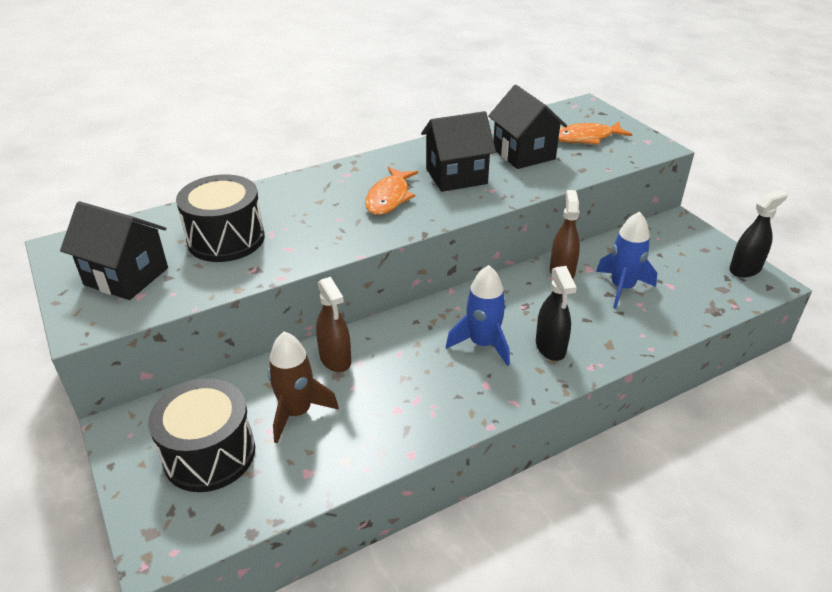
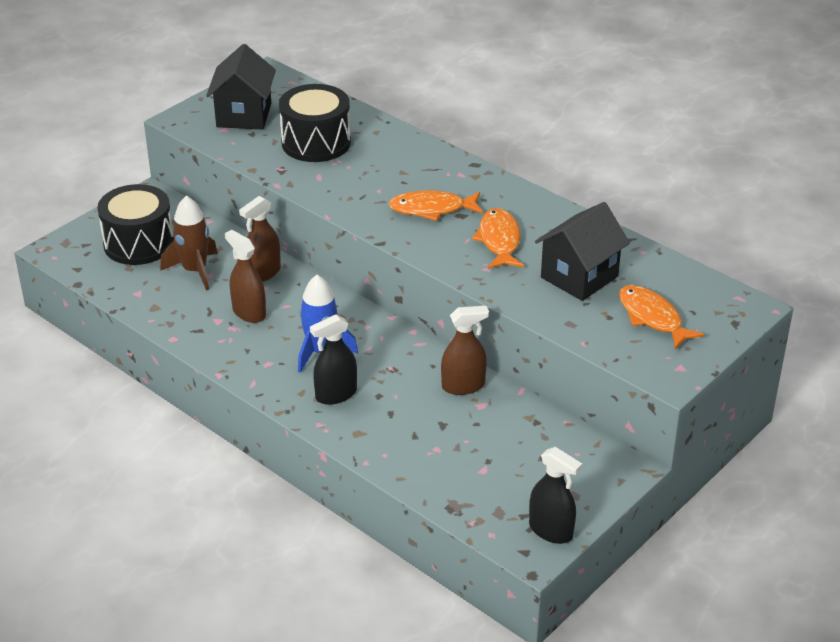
camera: 70 degrees right, 0 degrees up
(396, 382) = (249, 312): none -> brown spray bottle
(456, 176) = (499, 240): black house -> orange fish
(622, 288) = (458, 433): blue rocket -> none

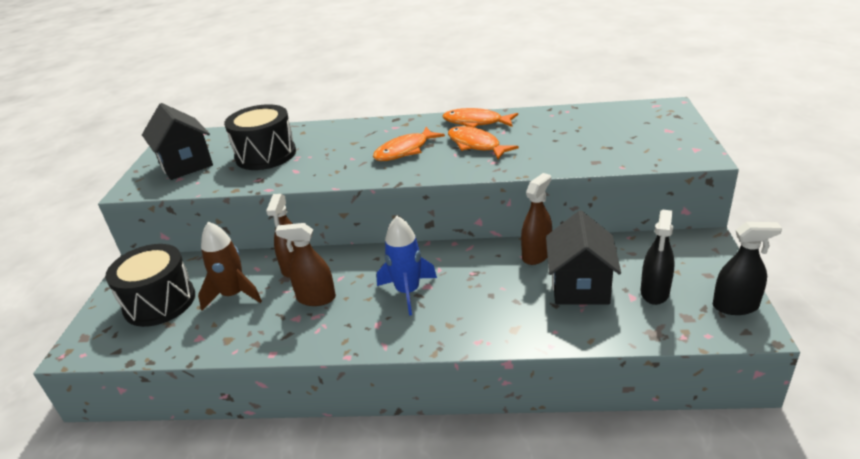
camera: 35 degrees left, 5 degrees down
(336, 394) = (460, 313): black spray bottle -> black spray bottle (654, 292)
(579, 277) = (556, 138): black house -> black house (580, 286)
(652, 318) = (633, 135): orange fish -> orange fish (476, 122)

